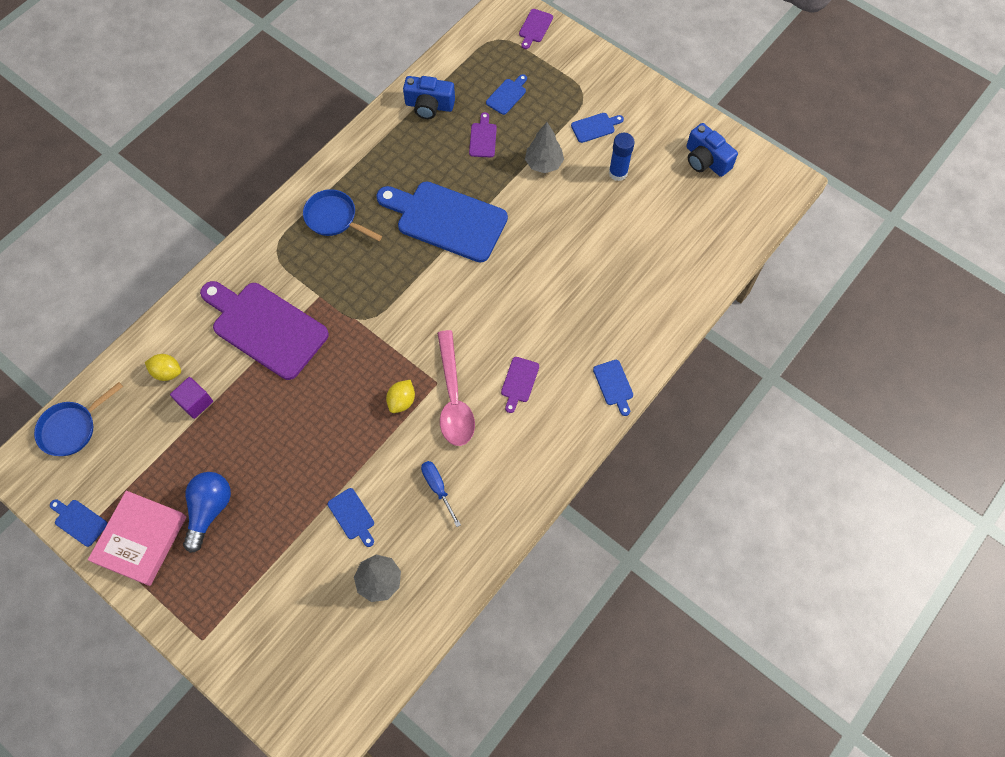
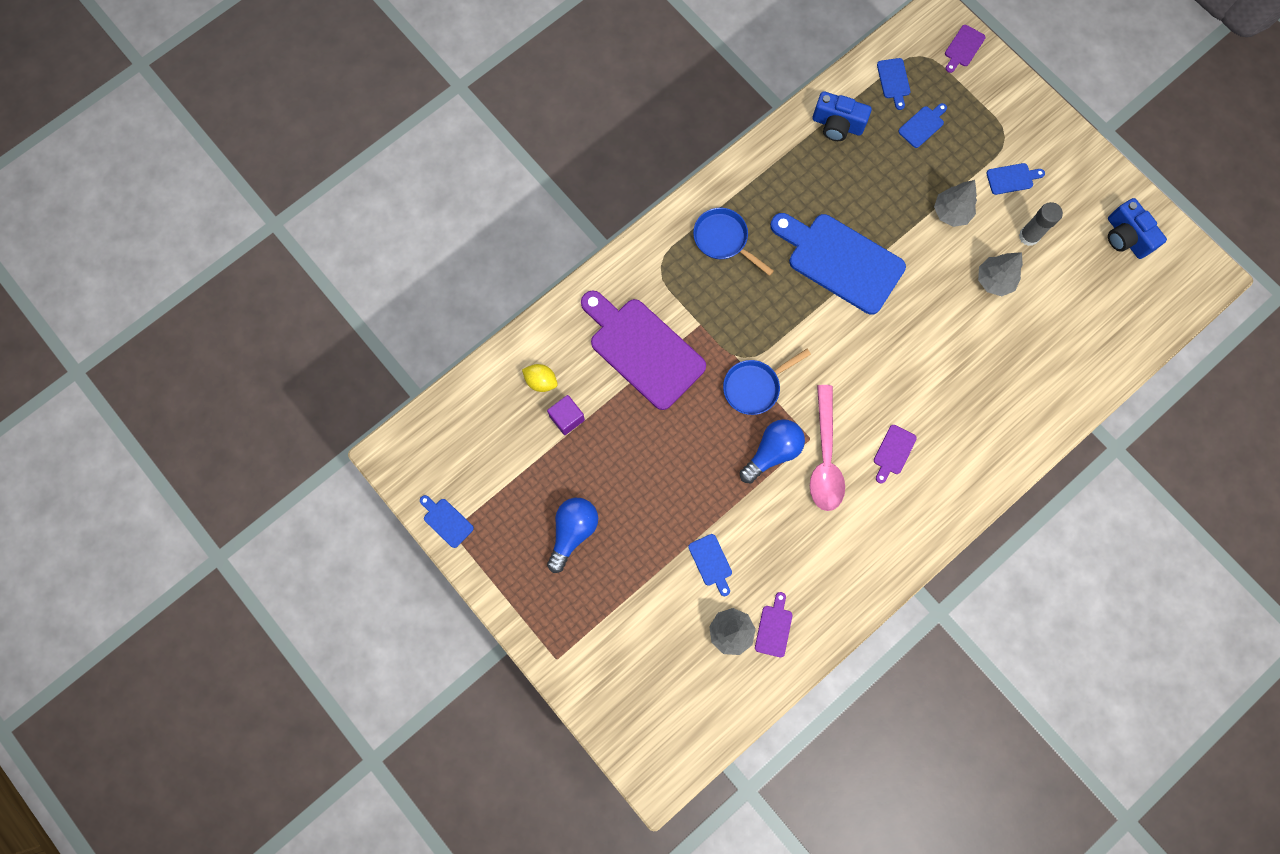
camera: 10 degrees right, 10 degrees up
(72, 428) = (444, 424): blue pan -> blue pan (754, 387)
(140, 539) = (504, 549): pink book -> none
(402, 401) = (772, 452): yellow lemon -> blue light bulb
(437, 487) = (798, 548): blue screwdriver -> none
(483, 138) = (890, 172): purple cutting board -> purple cutting board (774, 628)
(592, 215) = (994, 280): none -> grey tree
(614, 385) = (989, 472): blue cutting board -> blue cutting board (893, 81)
(618, 173) = (1029, 236): blue glue stick -> grey glue stick

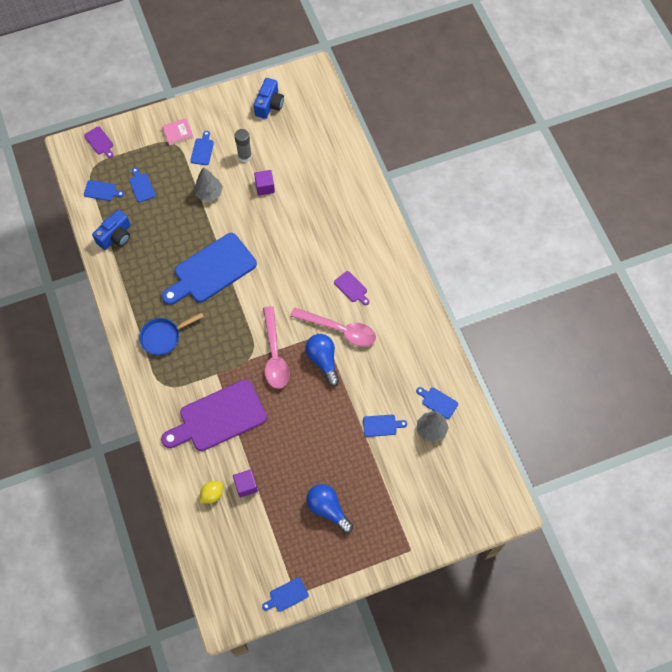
camera: 70 degrees left, 10 degrees down
(754, 387) = (274, 355): blue pan -> pink spoon
(774, 628) = (438, 402): purple cutting board -> blue cutting board
(994, 280) = (265, 187): grey tree -> purple cube
(1023, 137) = (178, 133): none -> pink book
(1125, 237) = (269, 105): blue camera -> blue camera turned 60 degrees counterclockwise

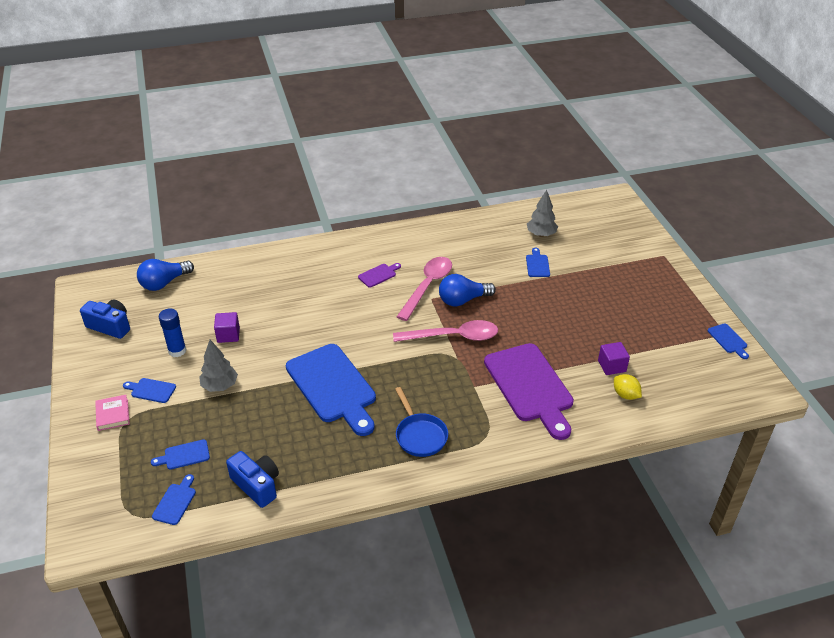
camera: 85 degrees left, 25 degrees down
(99, 142) = (88, 505): purple cutting board -> none
(245, 156) = (177, 351): grey glue stick -> blue glue stick
(327, 509) = (630, 306): blue light bulb -> blue light bulb (164, 283)
(438, 402) = (512, 228): blue cutting board -> none

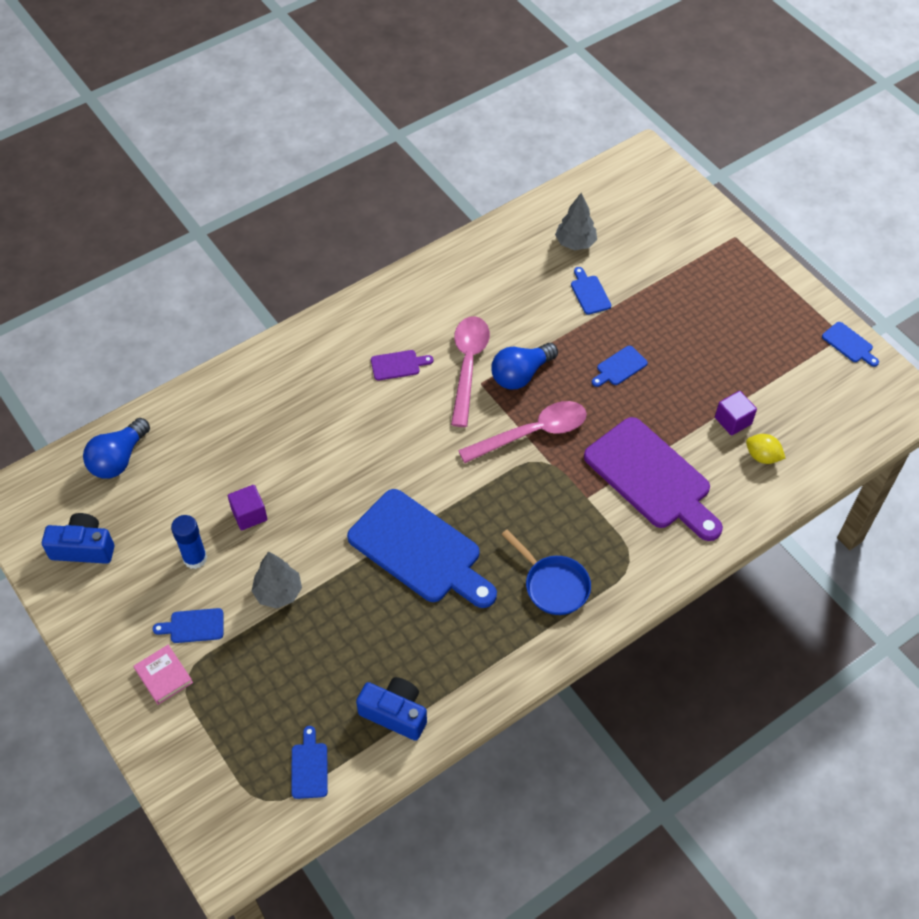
camera: 20 degrees left, 15 degrees up
(184, 455) = (286, 703): blue cutting board -> blue cutting board (619, 367)
(379, 275) = (398, 365): purple cutting board -> purple cutting board turned 45 degrees clockwise

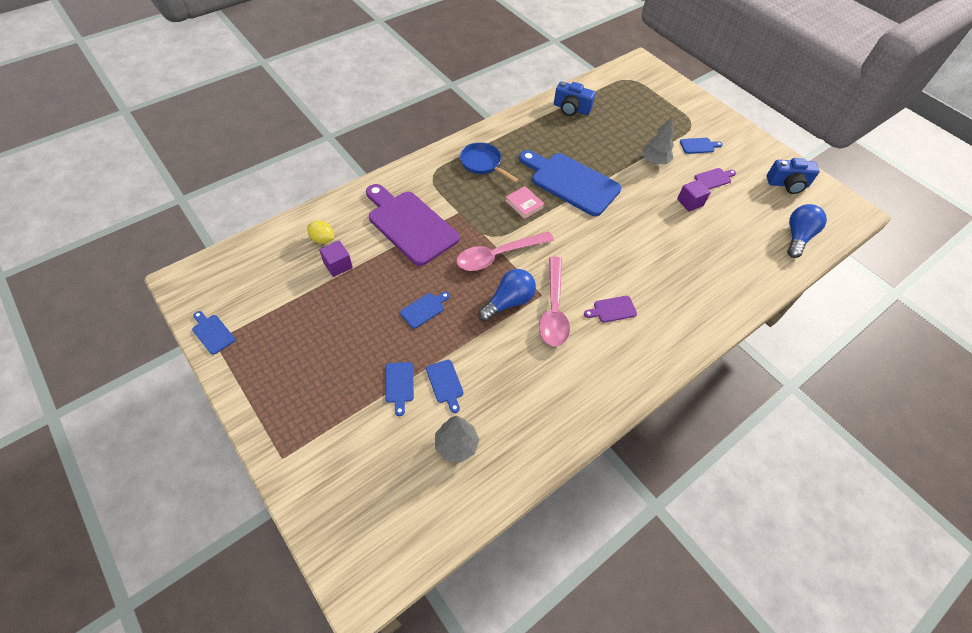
camera: 175 degrees right, 0 degrees up
(163, 676) = (704, 125): pink book -> pink book (524, 204)
(195, 558) = (714, 178): blue glue stick -> purple cutting board
(309, 767) = (611, 90): blue cutting board -> blue cutting board (399, 385)

